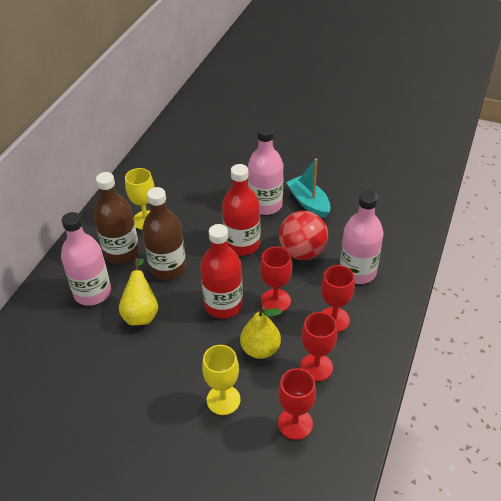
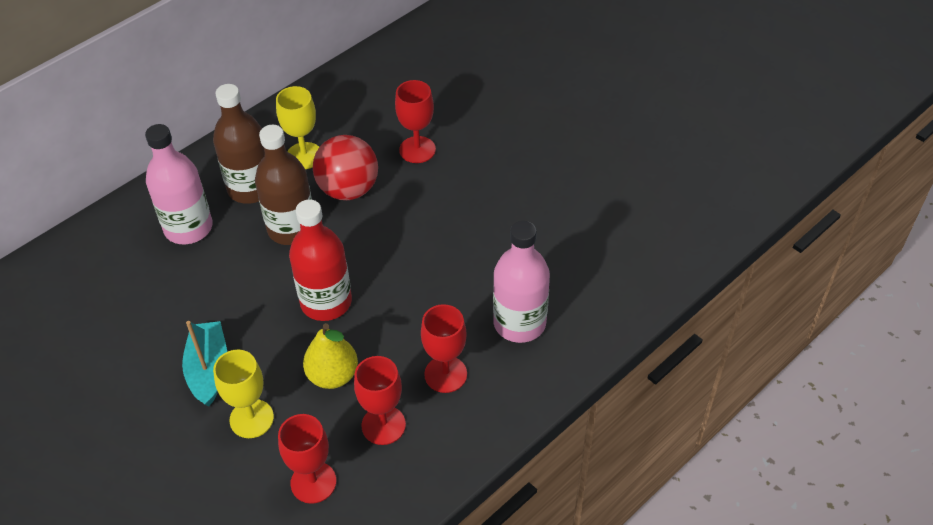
camera: 25 degrees right, 5 degrees up
(141, 313) = (227, 274): yellow pear -> none
(242, 244) = (399, 231): red bottle -> none
(265, 205) = (463, 187): pink bottle -> none
(275, 301) = (391, 321): red goblet -> red goblet (417, 150)
(302, 252) = (467, 269): red ball -> red ball (348, 189)
(308, 202) = (521, 204): turquoise boat -> turquoise boat (209, 369)

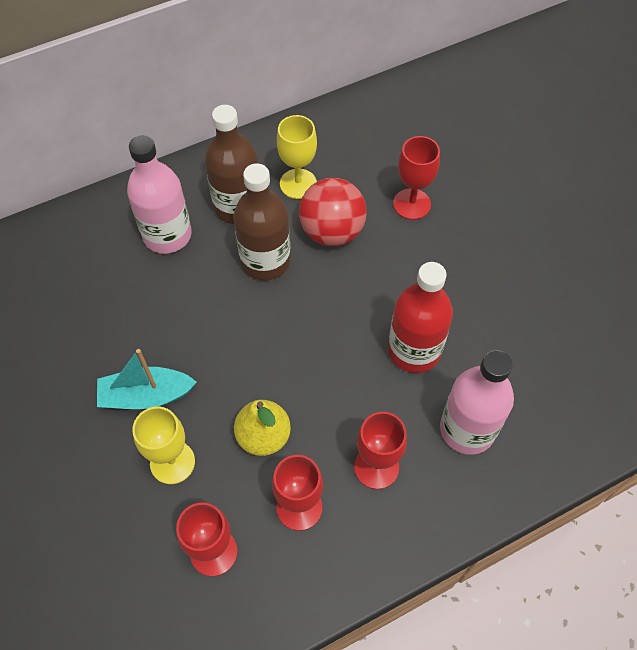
camera: 15 degrees right, 10 degrees up
(209, 369) = (146, 396): turquoise boat -> turquoise boat turned 105 degrees counterclockwise
(326, 302) = (278, 352): red bottle -> red bottle (414, 350)

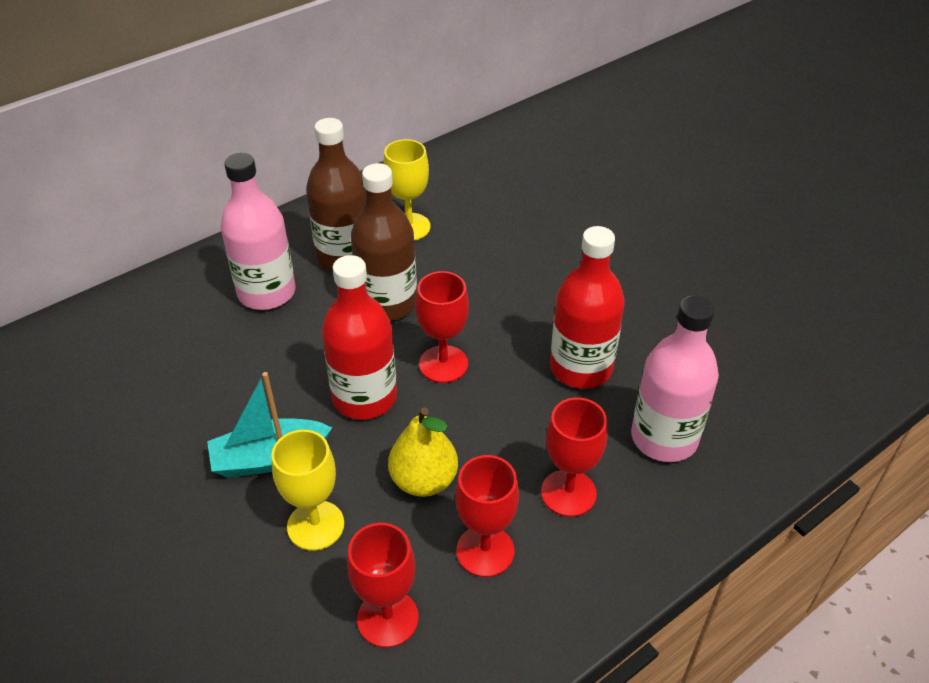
camera: 10 degrees left, 15 degrees down
(230, 351) = (364, 397): none -> red bottle
(332, 231) = (458, 266): red ball -> none
(412, 204) = (541, 231): red goblet -> red goblet (443, 364)

